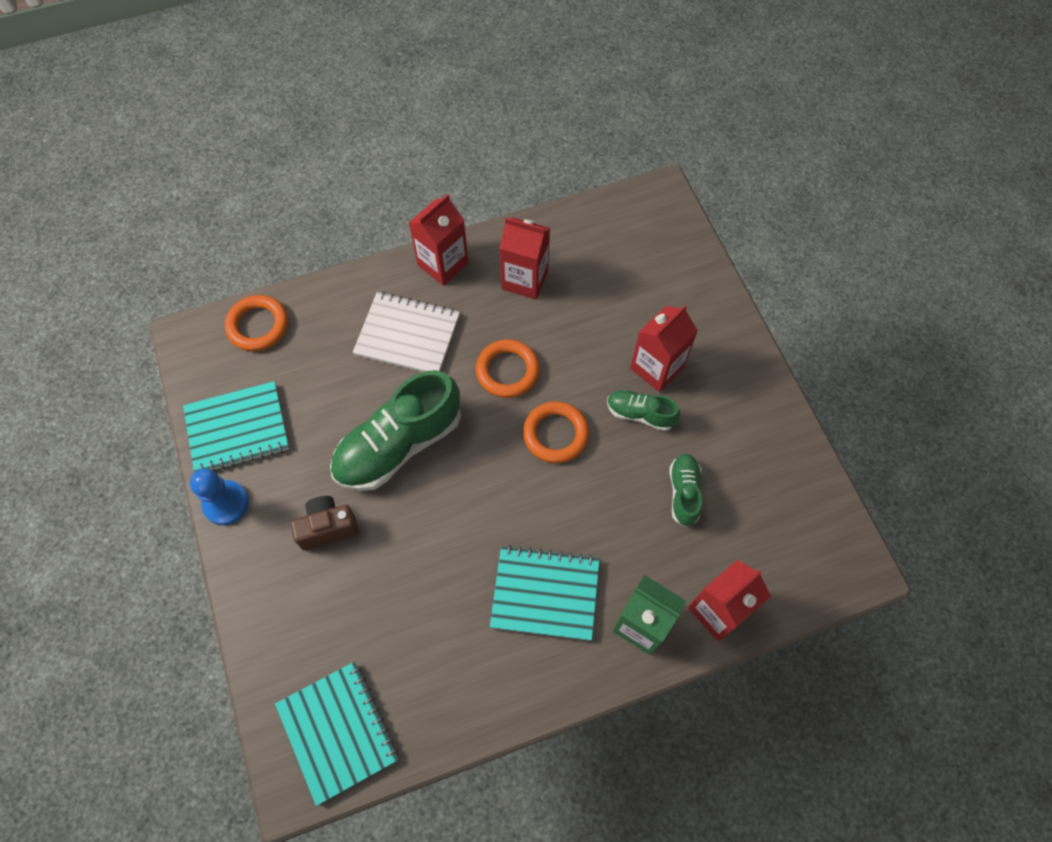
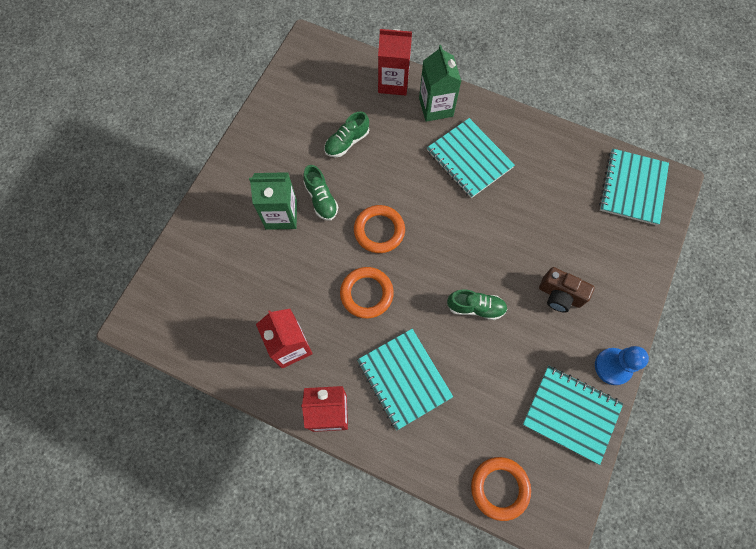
camera: 135 degrees left, 5 degrees up
(399, 445) = (475, 307): green shoe -> green shoe, size x0.50
(407, 335) = (404, 379): white notebook -> turquoise notebook
(657, 368) = (281, 215): red carton -> green carton

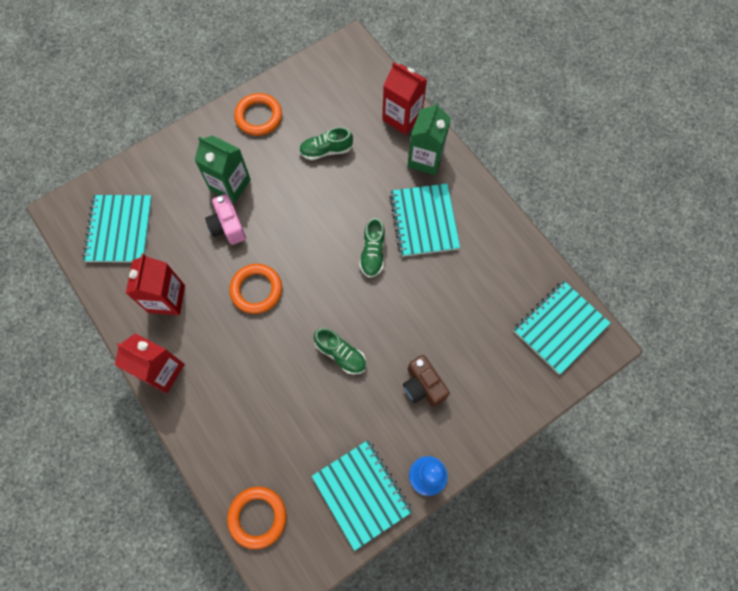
camera: 30 degrees right, 0 degrees up
(304, 252) = (228, 226): none -> pink camera
(321, 199) = (272, 189): green shoe -> green shoe (372, 253)
(379, 231) = (302, 242): orange ring -> orange ring (259, 117)
(404, 379) = (239, 379): turquoise notebook -> turquoise notebook (119, 230)

